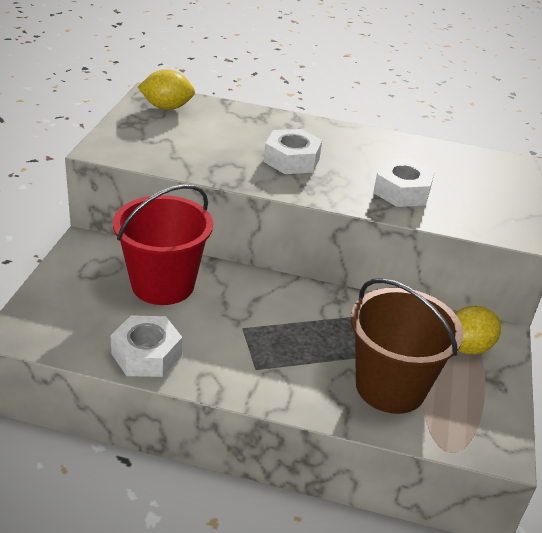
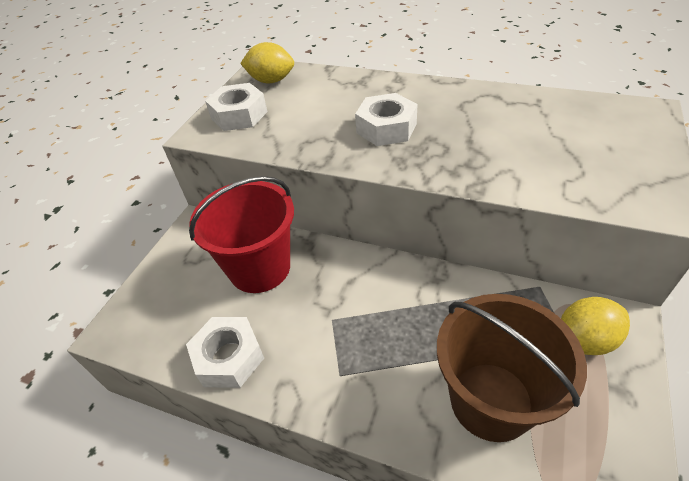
camera: 15 degrees right, 10 degrees up
(401, 191) = (506, 157): white nut -> white nut (239, 115)

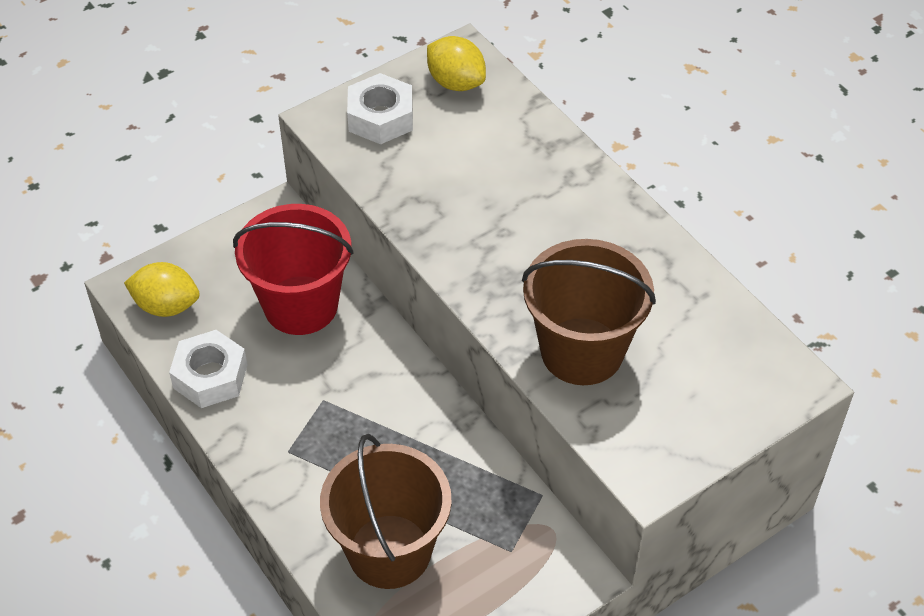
camera: 30 degrees right, 5 degrees up
(386, 128) = (507, 231): white nut -> none
(515, 162) = (582, 351): none -> brown bucket
(584, 340) = (523, 563): yellow lemon -> yellow lemon (166, 306)

